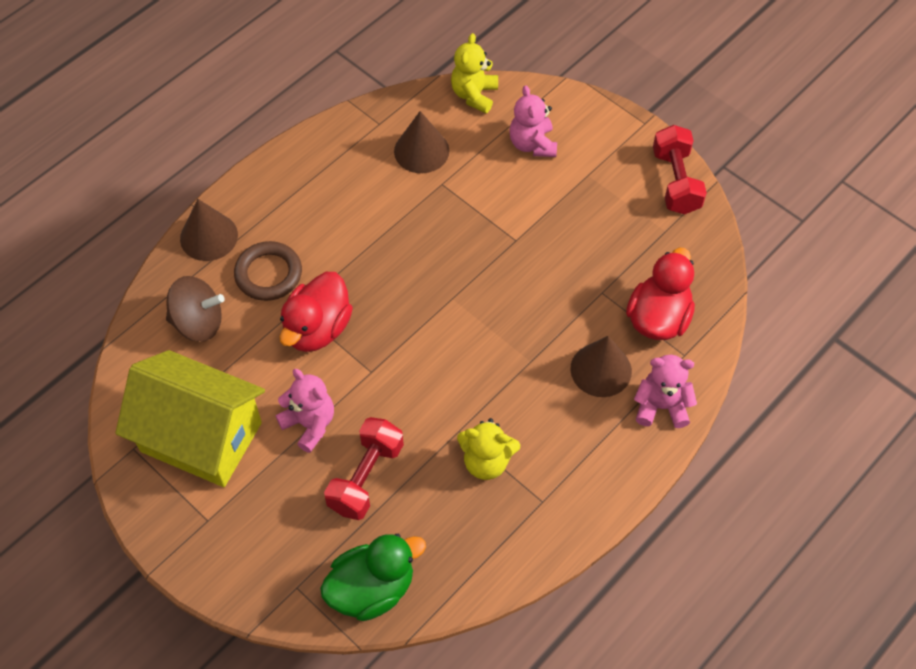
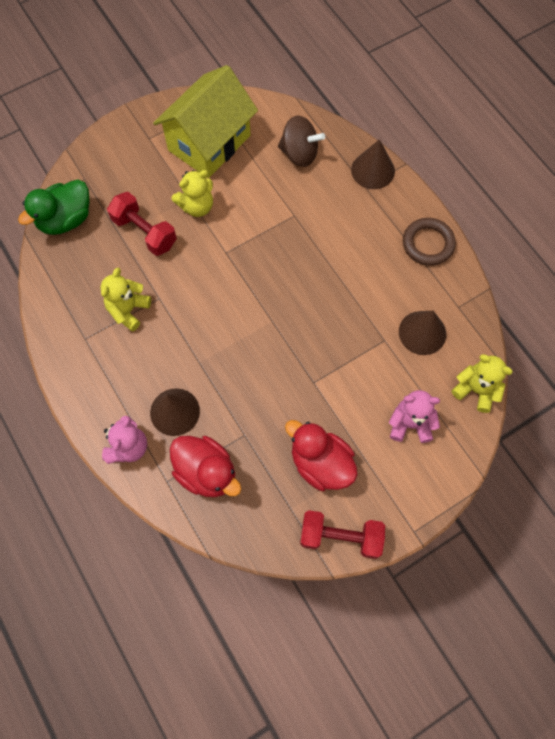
camera: 105 degrees right, 10 degrees up
(198, 323) = (299, 153): brown spinning top -> brown spinning top turned 90 degrees counterclockwise
(268, 274) = (329, 202): brown ring -> brown ring (428, 244)
(309, 424) = (197, 206): pink teddy bear -> yellow teddy bear
(317, 329) = (272, 225): red duck -> red duck (320, 463)
(372, 589) = (65, 220): green duck -> green duck turned 60 degrees clockwise

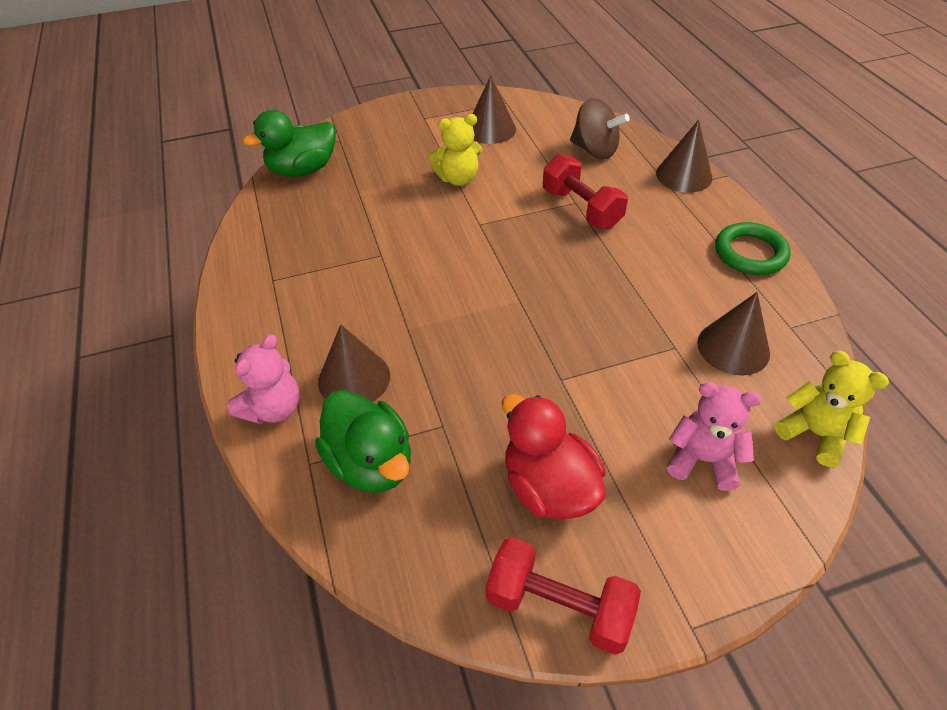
camera: 15 degrees right, 20 degrees down
(128, 310) = (338, 260): yellow teddy bear -> none
(145, 232) = (388, 192): red dumbbell -> red dumbbell (581, 208)
(206, 472) = (371, 463): red duck -> green duck
(209, 143) = (490, 129): yellow house -> brown cone
(428, 244) = (750, 253): brown ring -> green ring

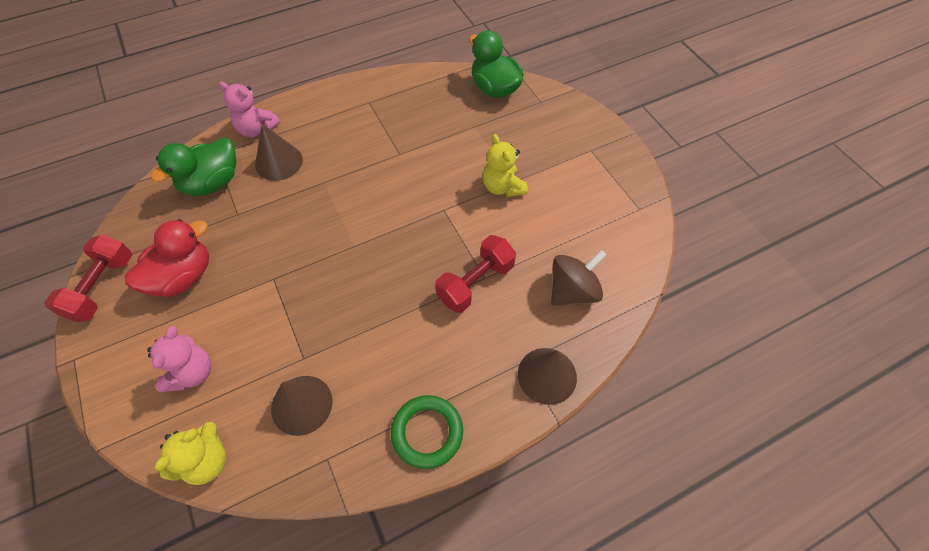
camera: 80 degrees right, 10 degrees up
(490, 129) = (586, 201): brown cone -> none
(595, 150) = (572, 291): brown spinning top -> brown spinning top turned 150 degrees counterclockwise

